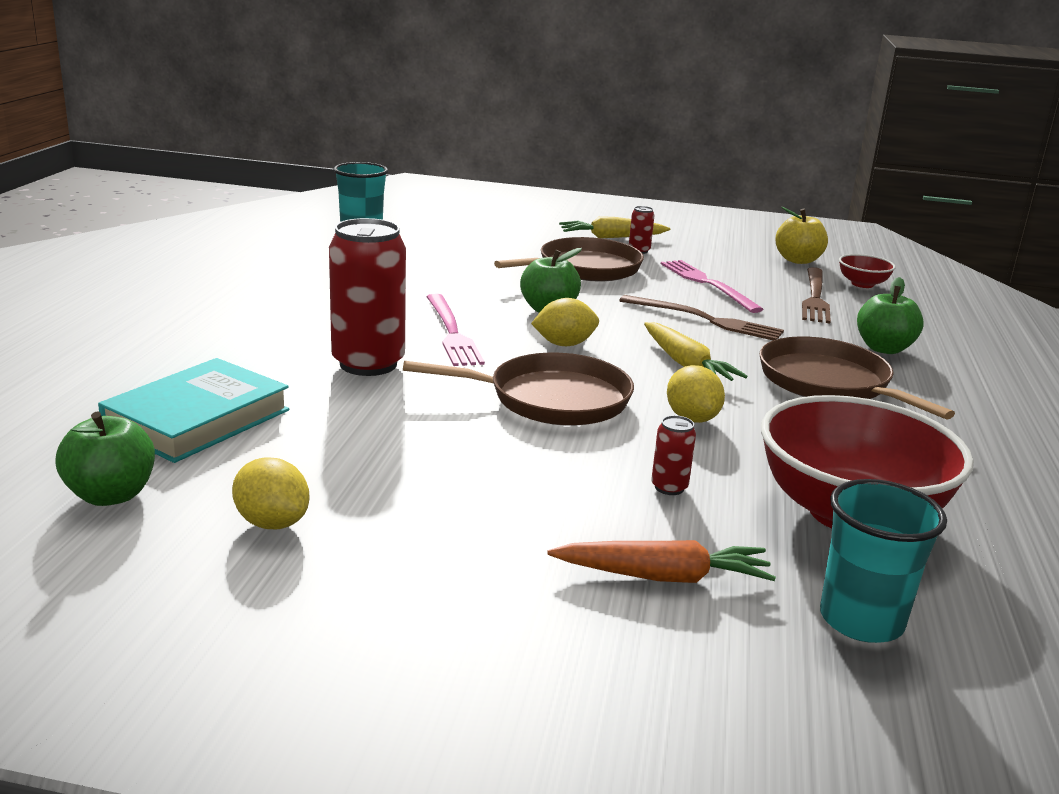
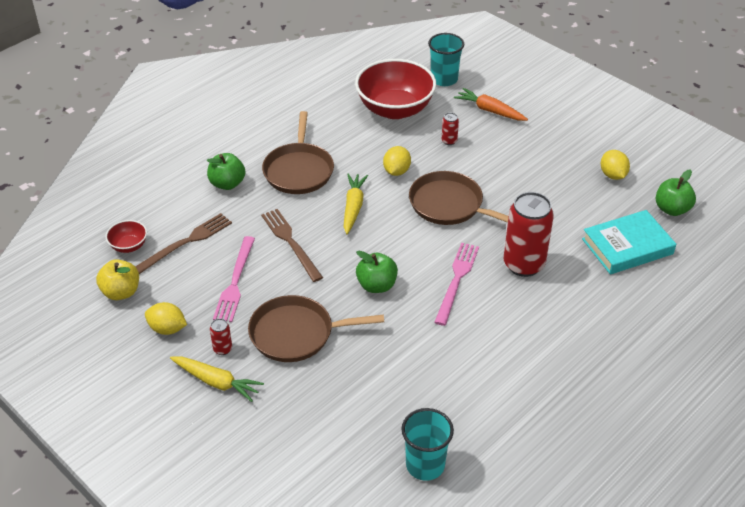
camera: 145 degrees left, 20 degrees up
(564, 344) = (401, 246): yellow lemon -> yellow lemon (167, 329)

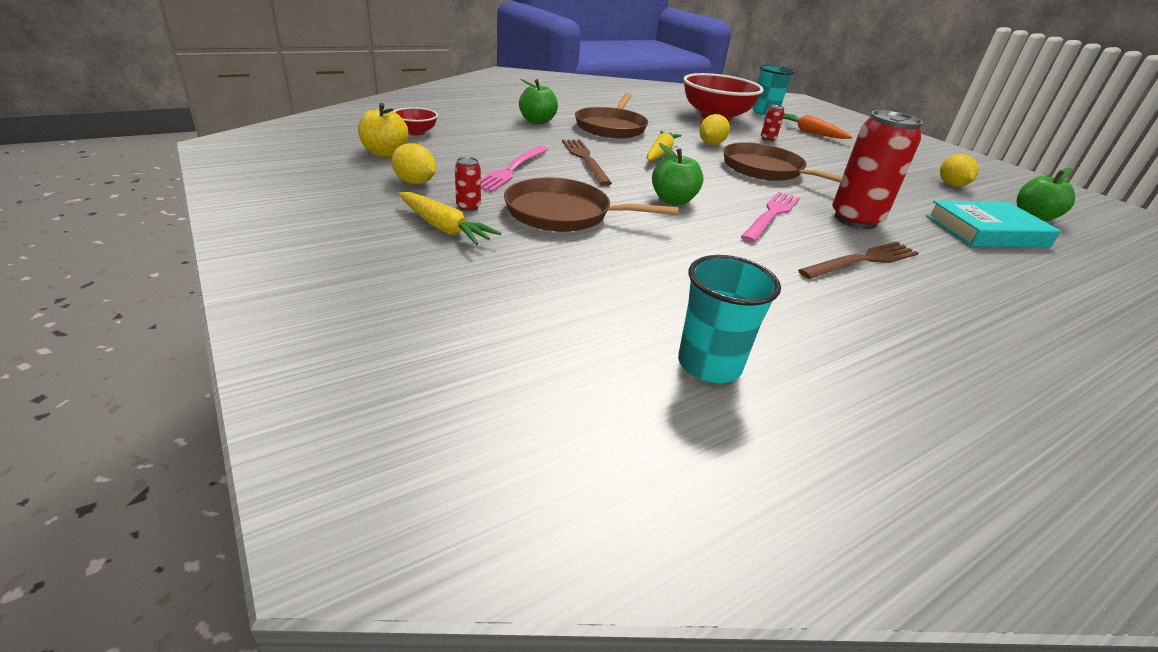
camera: 10 degrees right, 10 degrees down
(186, 242) = (476, 140): brown fork -> brown fork (862, 260)

